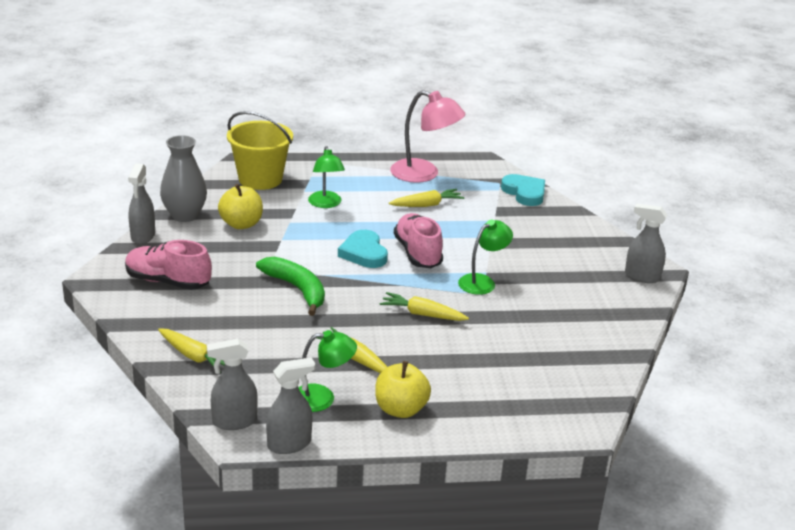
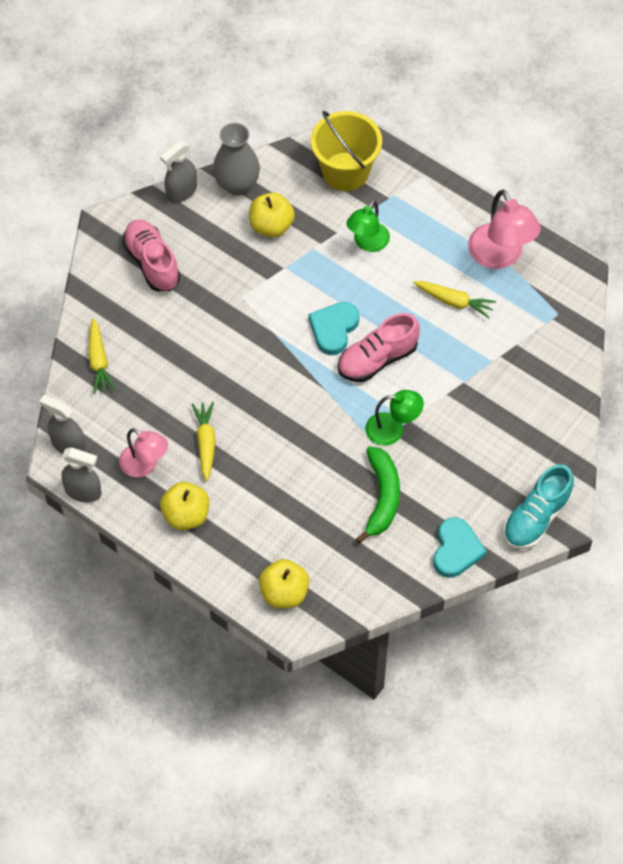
camera: 45 degrees right, 30 degrees up
(297, 289) = (238, 338): green banana -> green banana (382, 497)
(322, 398) = (145, 465): green lamp -> pink lamp
(417, 253) = (377, 359): pink shoe -> pink shoe turned 150 degrees counterclockwise
(422, 314) = (304, 432): yellow carrot -> none
(524, 193) = (564, 343): turquoise heart -> turquoise heart (456, 550)
(546, 411) = (284, 593): none -> yellow apple
(641, 276) = (536, 518): grey spray bottle -> turquoise shoe

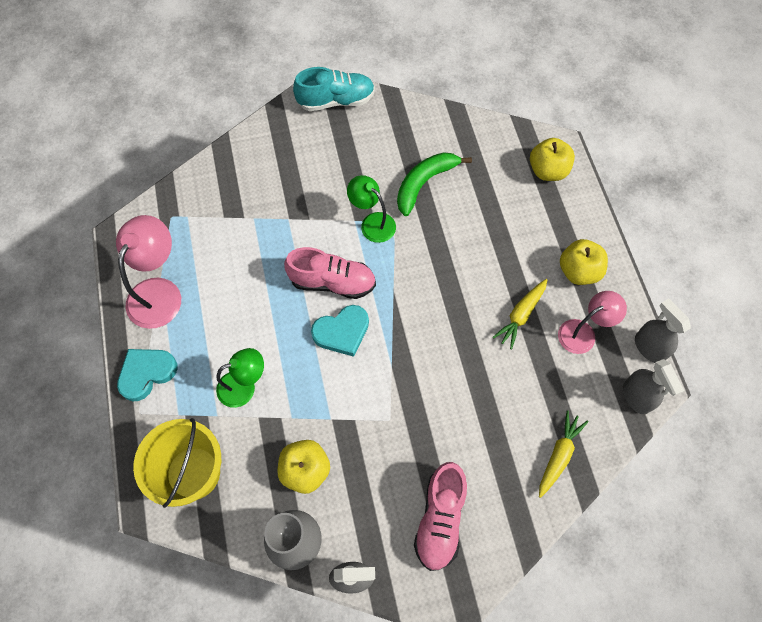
camera: 140 degrees left, 5 degrees up
(145, 465) = (583, 332): pink lamp -> pink lamp turned 75 degrees clockwise
(454, 301) = (231, 283): yellow carrot -> none
(456, 550) = (407, 118): turquoise heart -> turquoise heart (146, 373)

